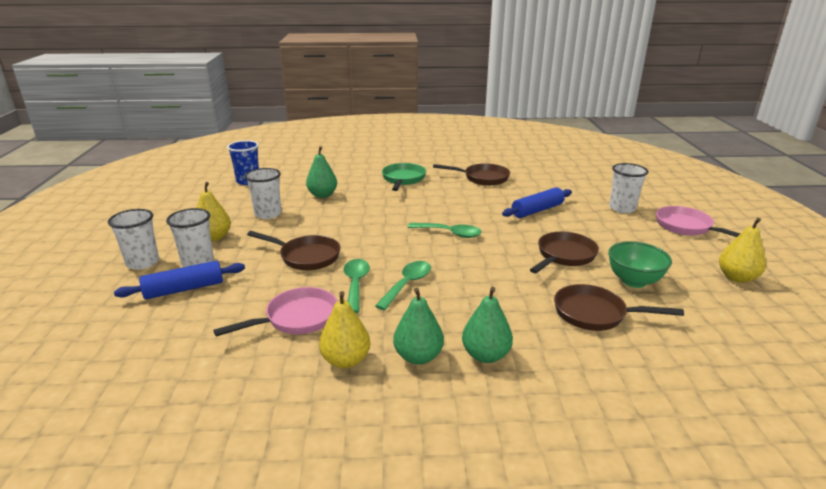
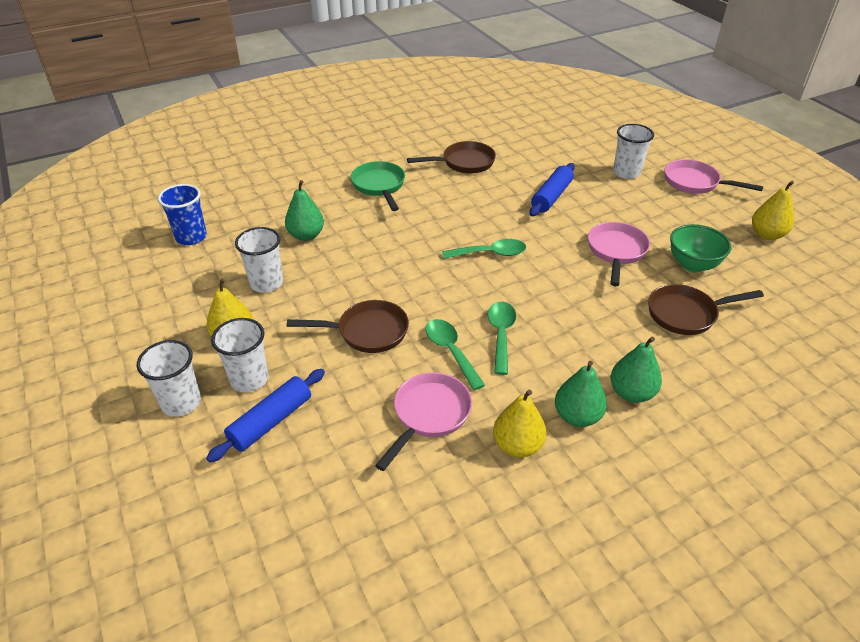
camera: 25 degrees left, 15 degrees up
(564, 256) = (616, 252): brown pan -> pink pan

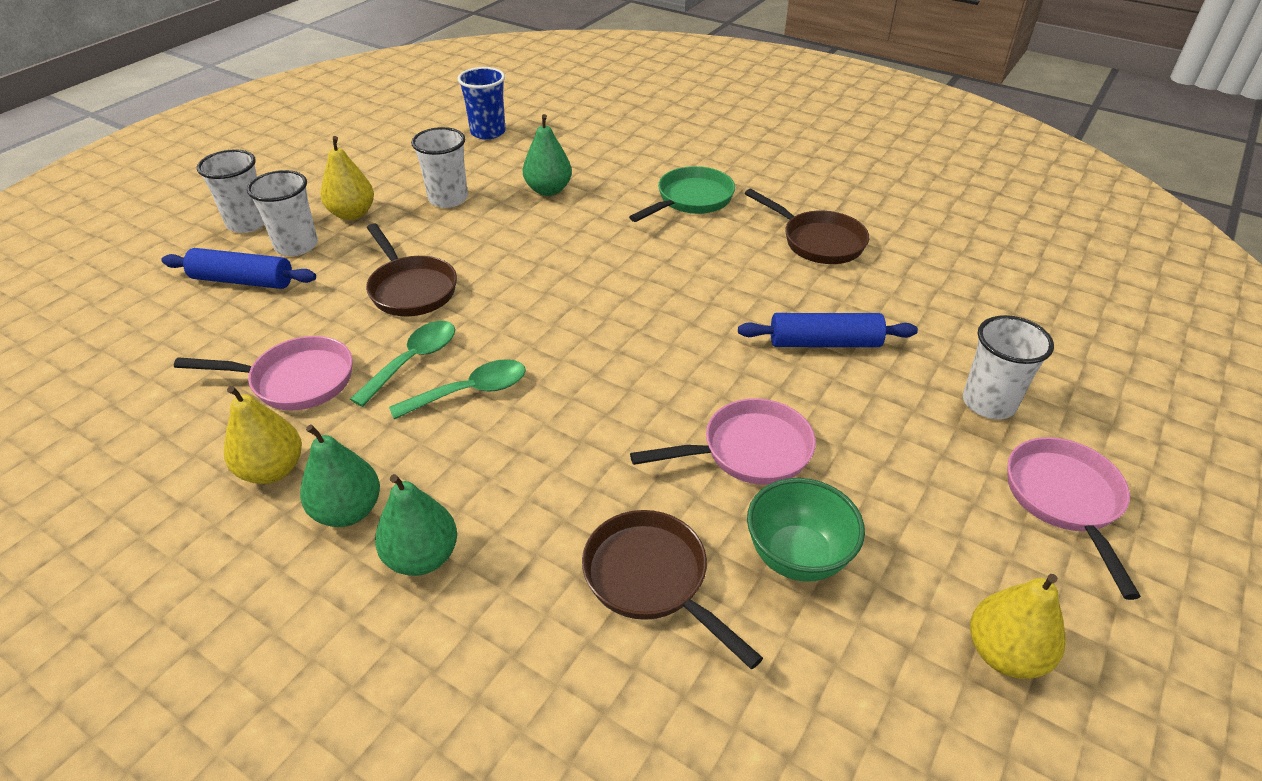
camera: 60 degrees right, 0 degrees up
(490, 253) = (632, 329): green spoon -> none

